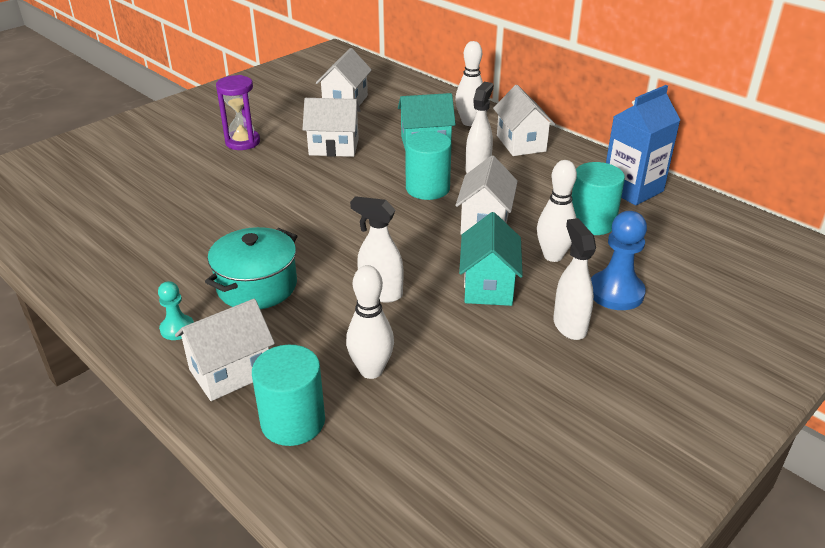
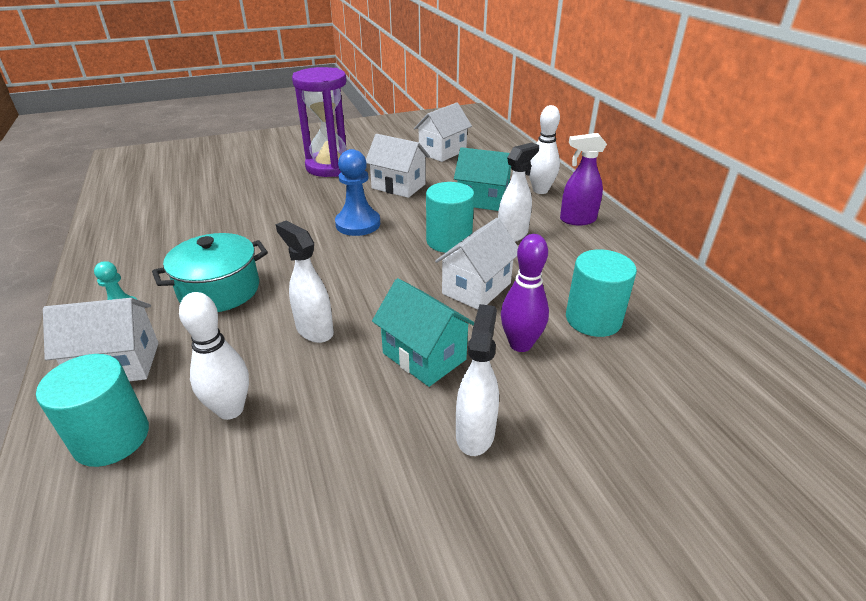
camera: 25 degrees right, 0 degrees up
(242, 142) = (330, 167): purple hourglass -> purple hourglass, size x1.56
(488, 286) = (424, 356): turquoise house -> turquoise house turned 75 degrees counterclockwise
(521, 143) = (577, 220): white house -> purple spray bottle
(553, 256) = (520, 344): white bowling pin -> purple bowling pin
(616, 292) = (562, 411): blue pawn -> blue pawn (358, 224)
(632, 189) = (669, 295): blue carton -> none

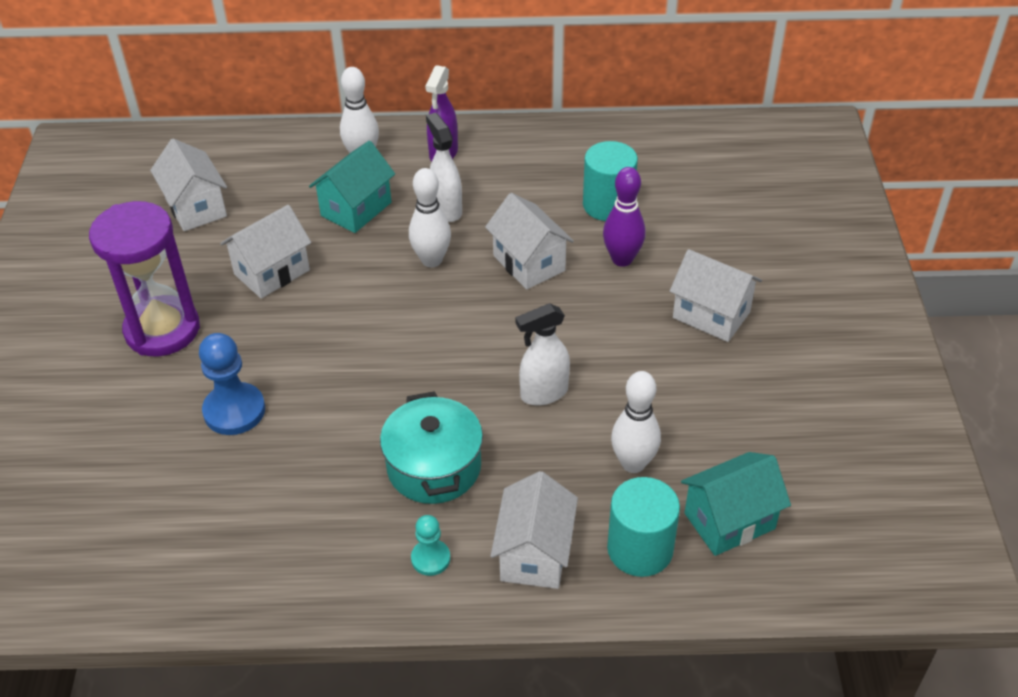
camera: 70 degrees left, 10 degrees up
(358, 224) = (349, 327): blue pawn -> blue pawn (234, 411)
(424, 356) = (613, 323): turquoise house -> turquoise house (729, 521)
(449, 241) = (431, 260): turquoise cylinder -> white bowling pin
(475, 433) = (711, 315): white spray bottle -> white house

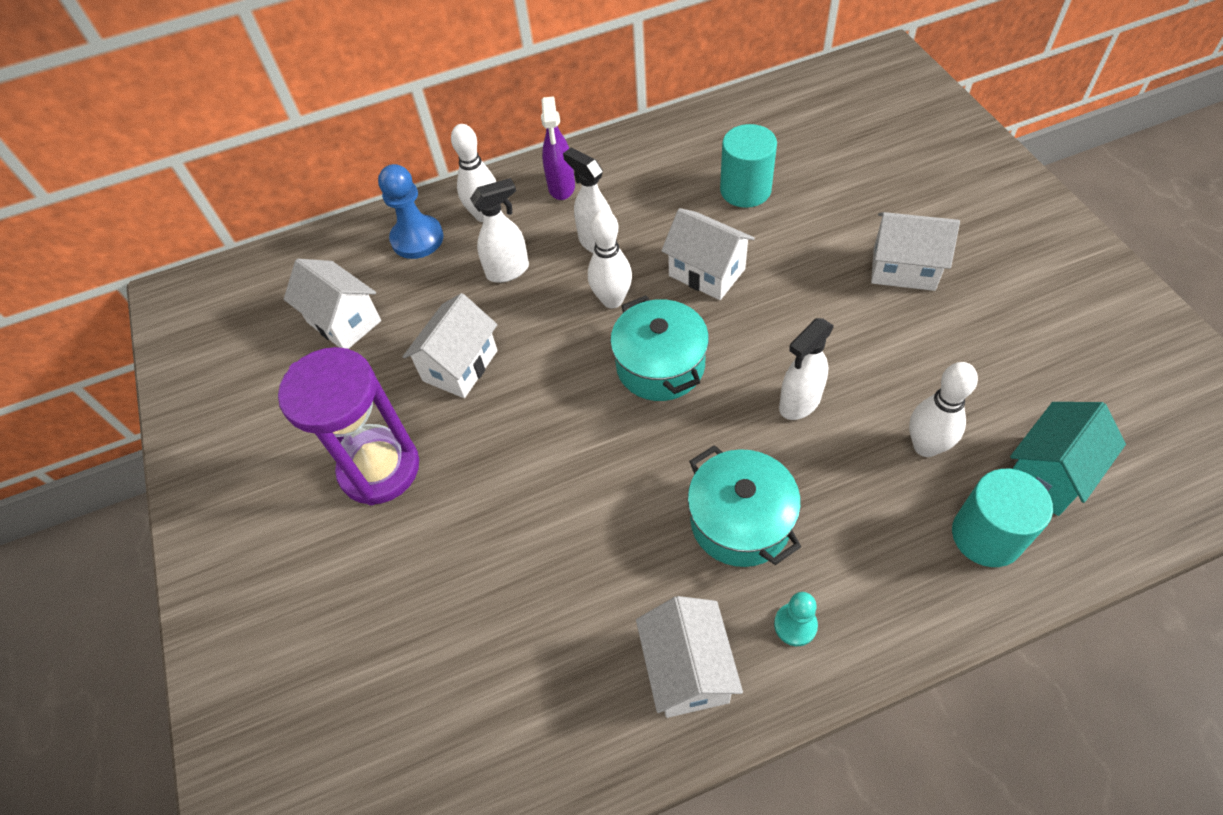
camera: 15 degrees left, 10 degrees up
(234, 411) = (504, 533): blue pawn -> blue pawn (417, 239)
(356, 209) = (508, 271): turquoise house -> white spray bottle
(441, 325) = (660, 365): none -> turquoise pot
(534, 554) = (892, 580): white house -> white house (687, 670)
(622, 259) = (790, 240): purple bowling pin -> none

